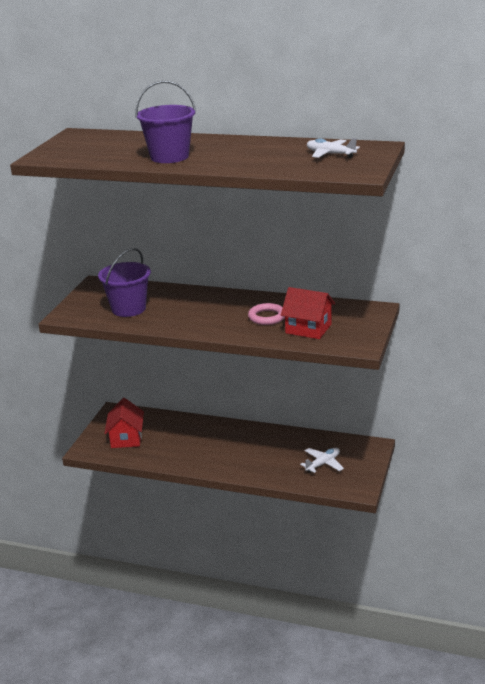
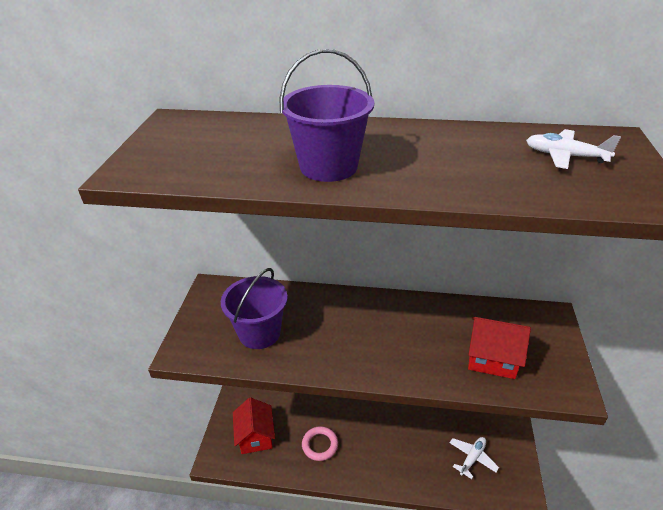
camera: 10 degrees left, 10 degrees up
(267, 317) = (433, 339): pink ring -> pink ring (320, 445)

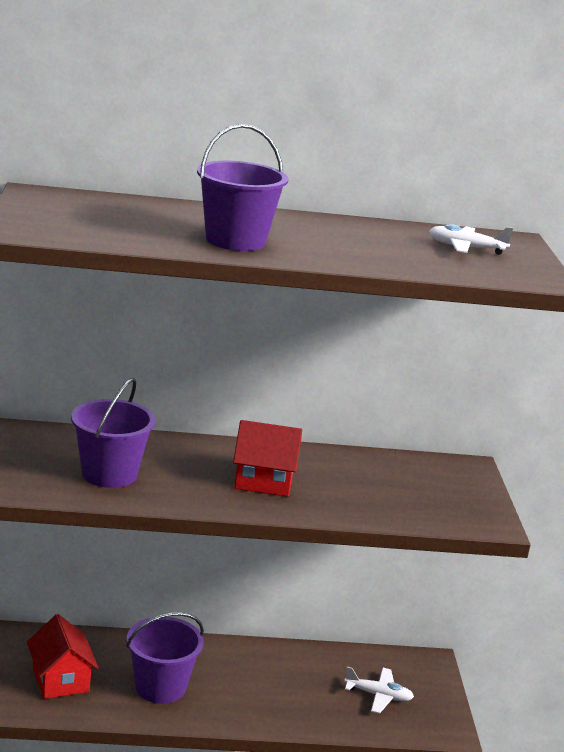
camera: 15 degrees left, 15 degrees down
(320, 445) = (160, 687): pink ring -> purple bucket
(472, 458) = (378, 695): white plane -> white plane turned 75 degrees clockwise
(492, 358) = (402, 499): red house -> red house (263, 481)

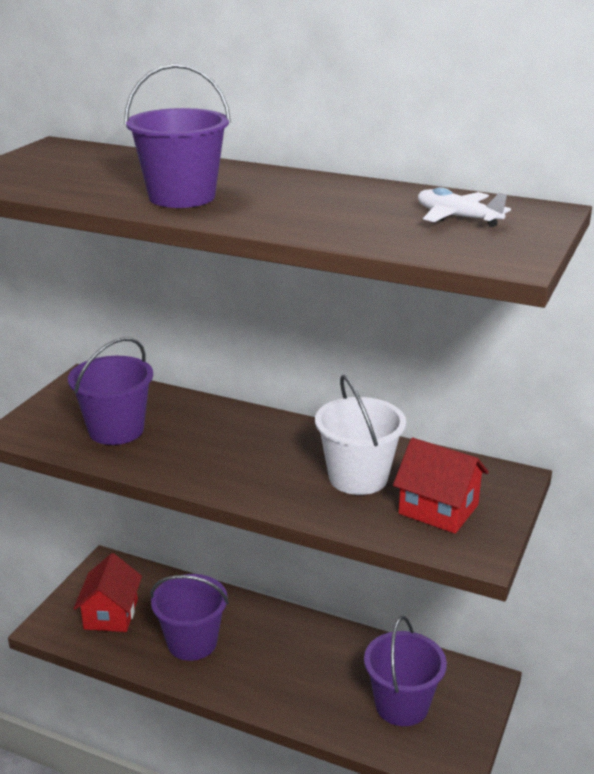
camera: 30 degrees right, 5 degrees up
(263, 481) = (259, 460): red house -> red house (438, 509)
(356, 483) = (358, 477): none -> white bucket
(378, 695) = (401, 705): white plane -> purple bucket

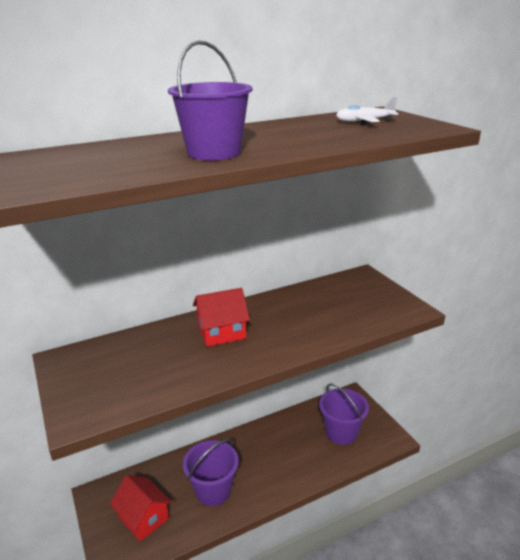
camera: 50 degrees left, 0 degrees up
(116, 430) = (147, 371): purple bucket -> none
(358, 477) = (314, 312): white bucket -> none
(438, 509) = (368, 303): red house -> red house (221, 332)

